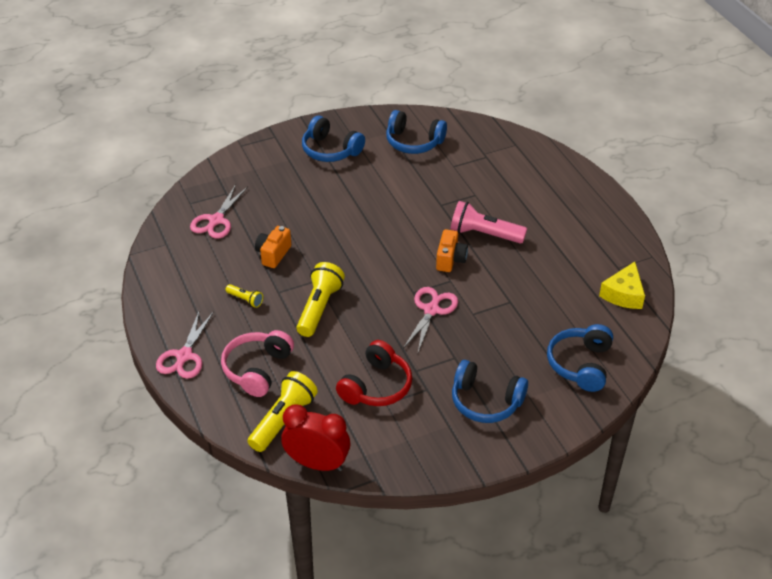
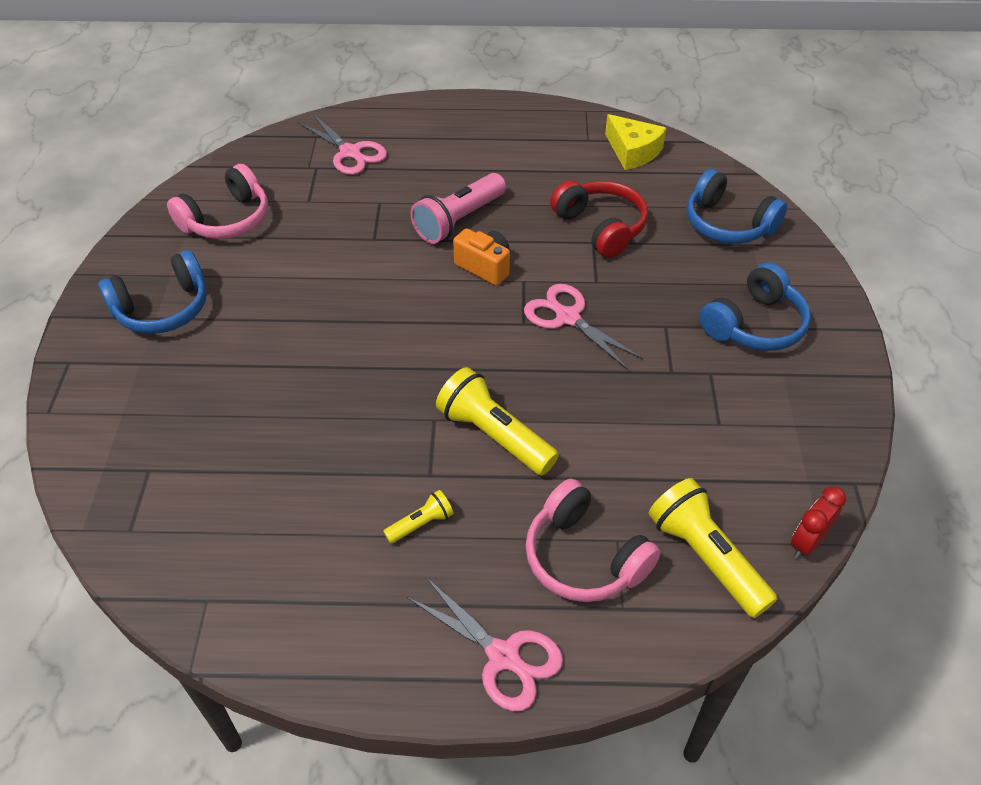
camera: 65 degrees left, 5 degrees up
(216, 220) = (205, 505): pink scissors -> pink scissors (350, 153)
(273, 254) = (342, 454): orange camera -> none
(317, 463) = (807, 542): red clock -> red clock, size x0.58
(376, 386) = (683, 423): red headphones -> red headphones (601, 227)
(413, 142) = (227, 220): blue headphones -> pink headphones

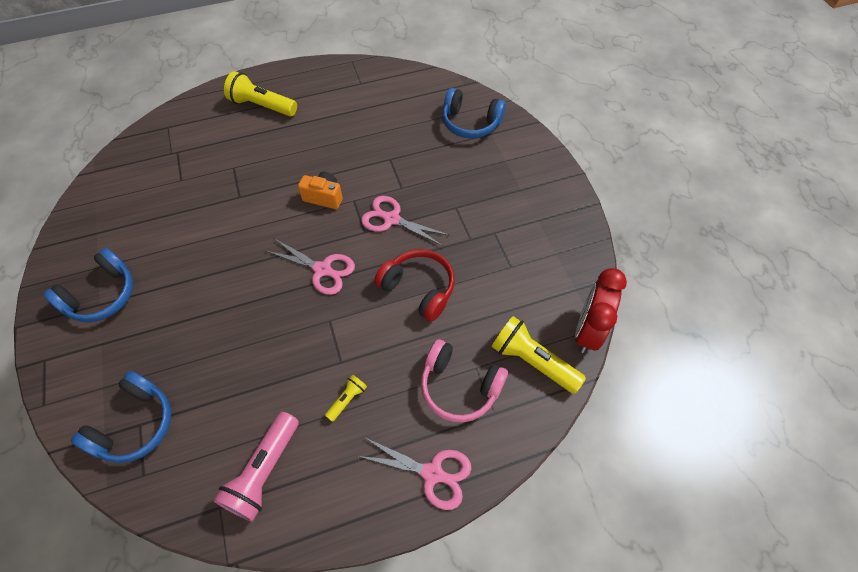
camera: 20 degrees left, 10 degrees up
(227, 220) = (125, 211): pink headphones -> none
(350, 153) = (198, 134): pink scissors -> pink scissors (323, 270)
(459, 220) = (294, 167): pink flashlight -> pink flashlight (264, 471)
(494, 435) = (373, 319): yellow flashlight -> yellow flashlight (262, 106)
(601, 227) = (391, 146): red headphones -> red headphones (419, 288)
(633, 151) = (393, 85): yellow cheese -> none
(755, 325) = (510, 190): blue headphones -> blue headphones (135, 425)
(807, 542) = (587, 330): red clock -> red clock, size x1.72

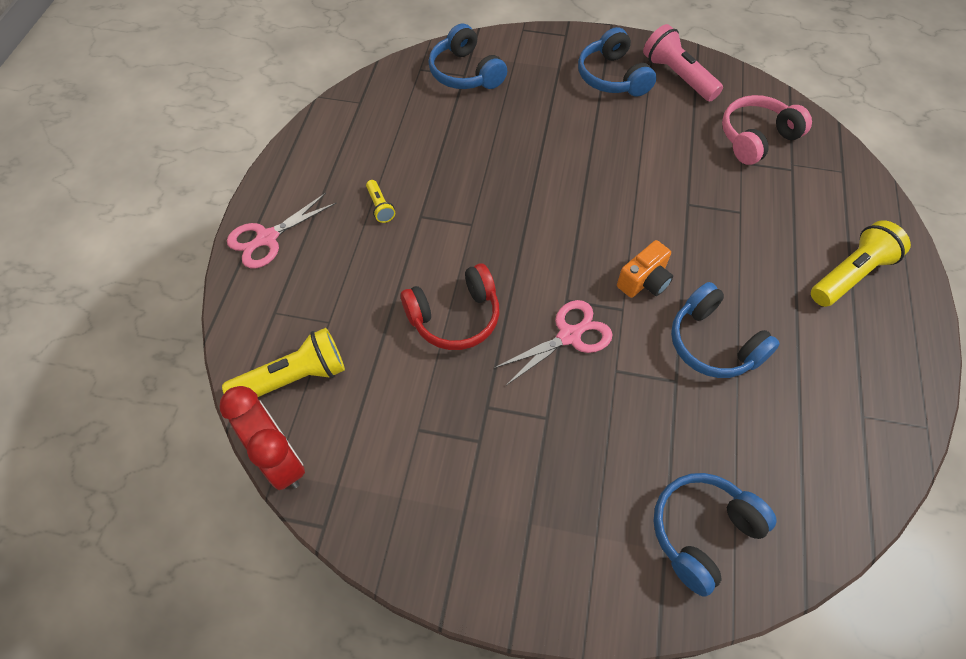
camera: 120 degrees right, 0 degrees up
(264, 471) = (364, 134): pink flashlight -> pink flashlight (677, 76)
(323, 270) = (537, 242): pink scissors -> none
(352, 150) = (713, 343): none -> blue headphones
(459, 387) = (321, 297): pink headphones -> pink headphones (756, 138)

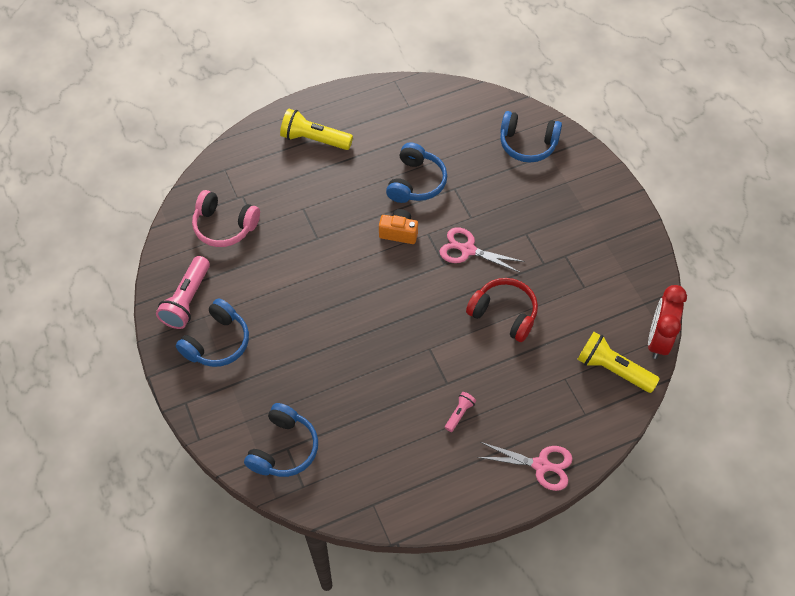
camera: 125 degrees left, 0 degrees up
(380, 207) = (459, 414): yellow flashlight -> pink flashlight

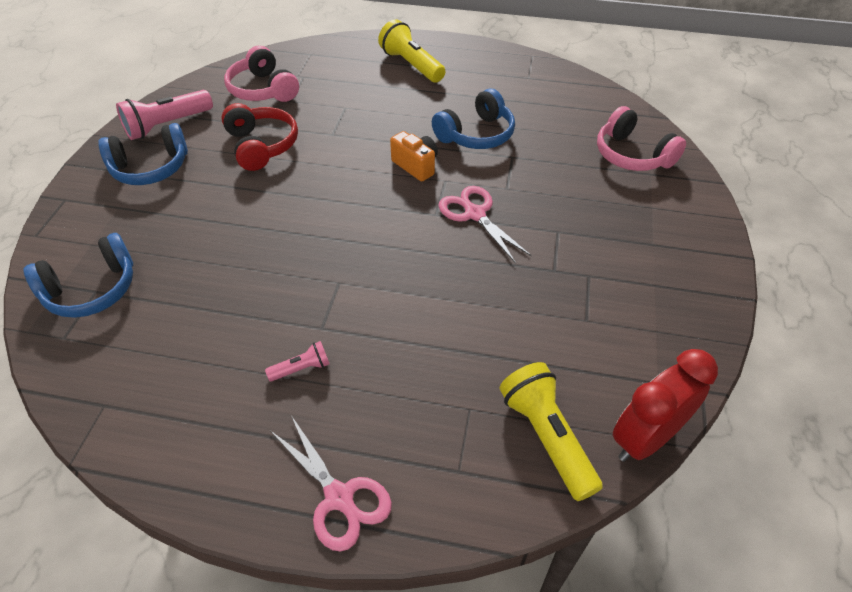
camera: 35 degrees right, 10 degrees down
(504, 313) = (458, 294): red headphones -> red headphones (261, 146)
(527, 144) = (632, 155): blue headphones -> pink headphones

